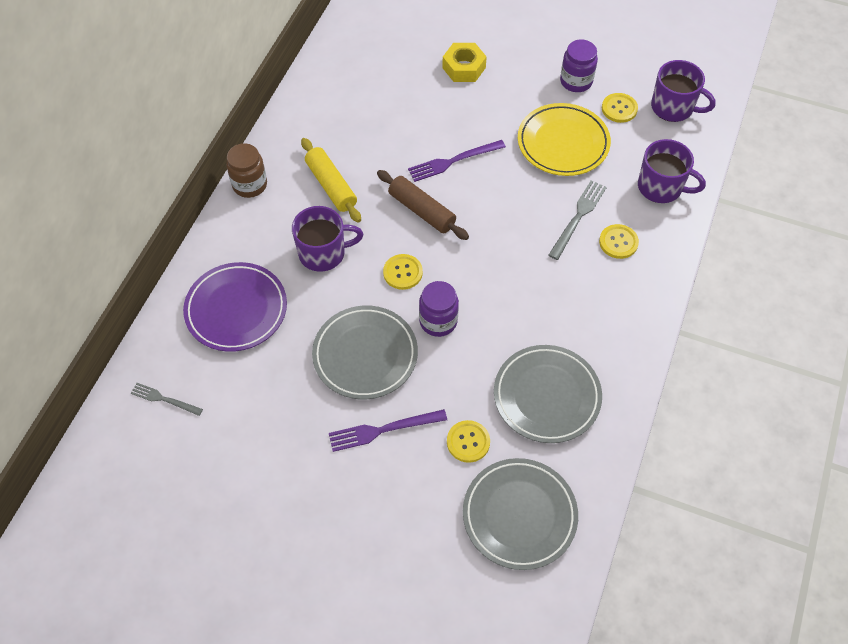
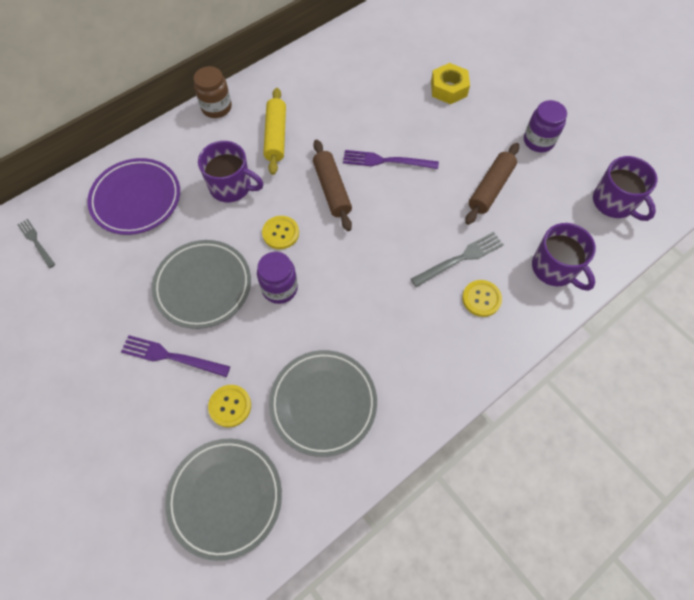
camera: 30 degrees right, 5 degrees up
(563, 143) = (490, 188): yellow plate -> brown rolling pin
(619, 109) = (562, 181): yellow button -> none

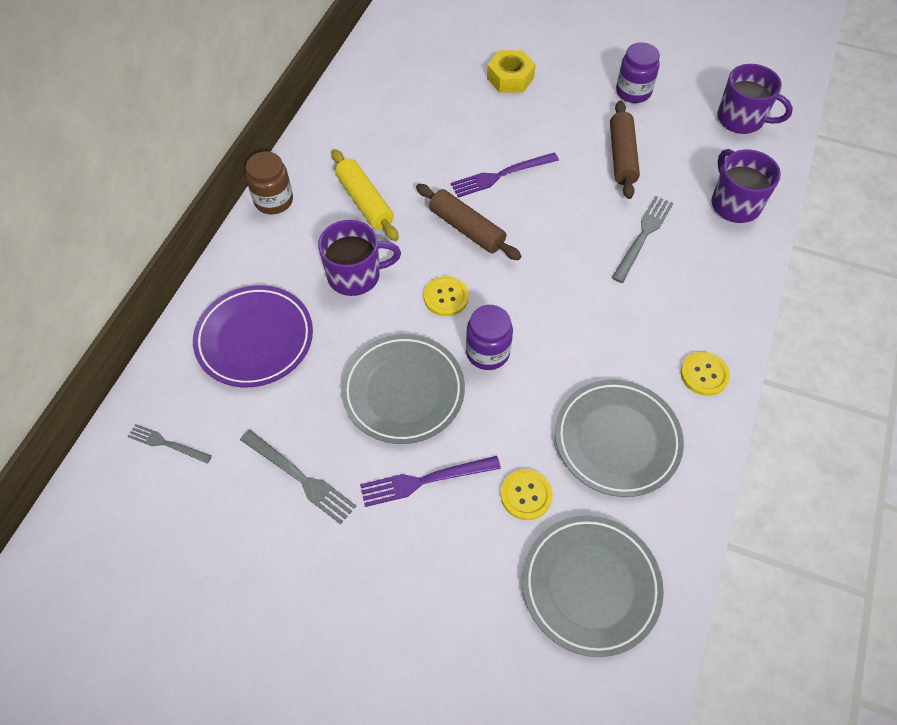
camera: 30 degrees left, 5 degrees down
(96, 309) = (300, 478): none -> grey fork
(481, 299) = (690, 263): yellow button -> yellow button (704, 374)
(555, 269) = (734, 203): purple mug -> purple mug turned 135 degrees counterclockwise

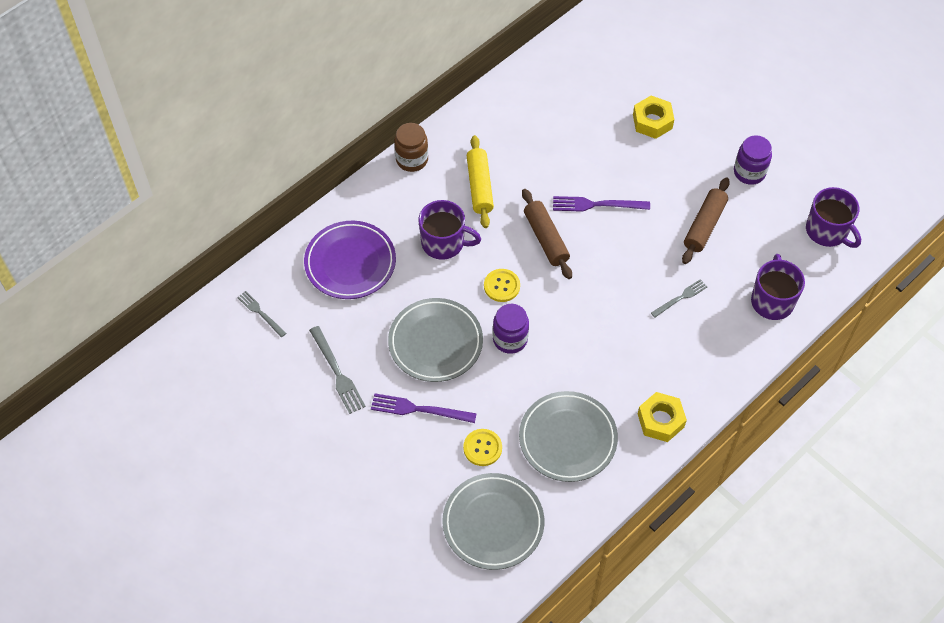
camera: 25 degrees right, 0 degrees up
(643, 236) = (680, 298): grey fork -> grey fork, size x0.65
(704, 374) = (660, 420): yellow button -> yellow nut

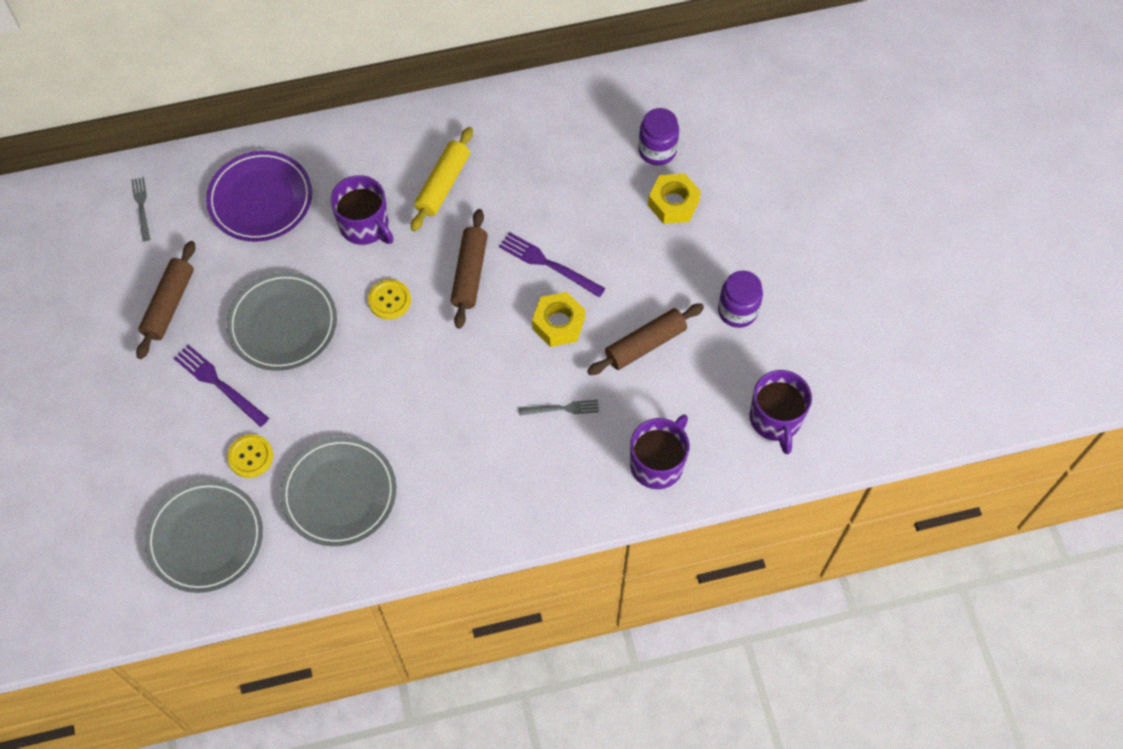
camera: 30 degrees right, 5 degrees up
(337, 372) = (169, 304): grey fork -> brown rolling pin
(412, 160) = (396, 122): brown jar -> none
(510, 339) = (357, 360): purple jar -> purple jar (657, 150)
(660, 420) = (446, 526): yellow nut -> yellow nut (558, 323)

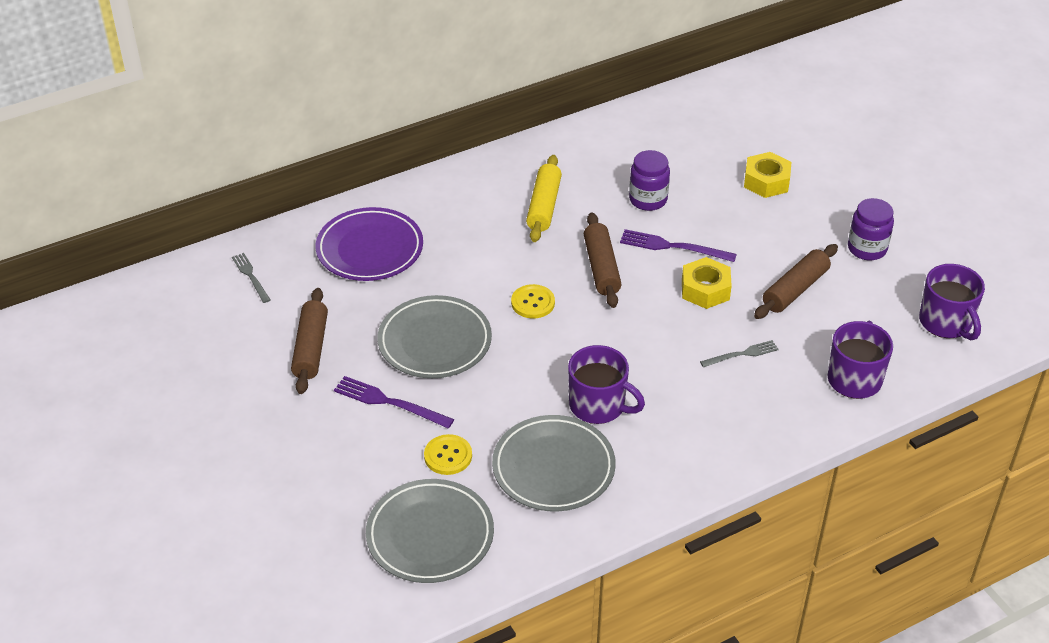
camera: 15 degrees left, 20 degrees down
(365, 226) = (483, 250): purple mug -> purple mug (598, 405)
(657, 150) = (732, 147): purple jar -> purple jar (648, 199)

